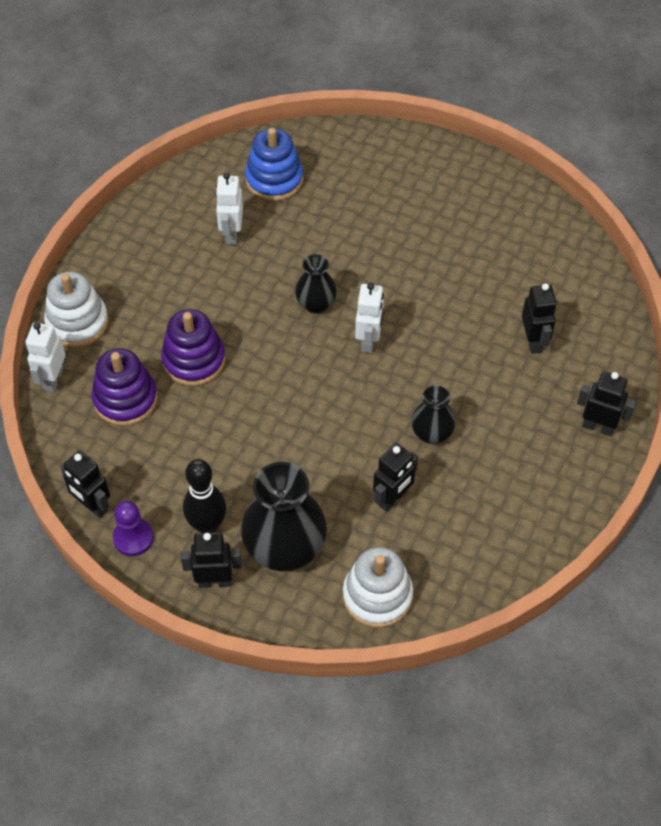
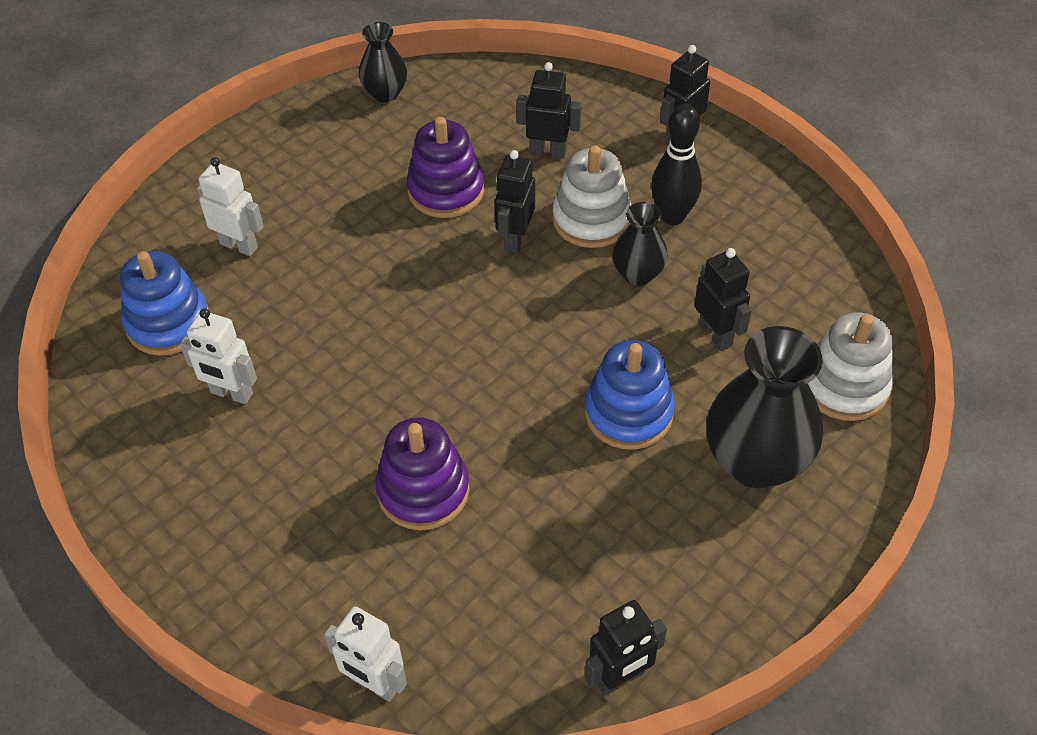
camera: 70 degrees left, 5 degrees down
(77, 322) = (285, 626): white stacking toy -> white stacking toy (591, 219)
(125, 399) = (452, 592): purple stacking toy -> purple stacking toy (446, 191)
(133, 538) = (689, 636): purple pawn -> none
(207, 525) = (695, 540): black bowling pin -> black bowling pin (672, 216)
(214, 581) = (782, 552): black robot -> black robot (515, 239)
(298, 460) = (628, 413): none -> blue stacking toy
(316, 304) = (397, 333): black vase -> black vase (385, 93)
(369, 341) = (479, 295): white robot -> white robot (239, 245)

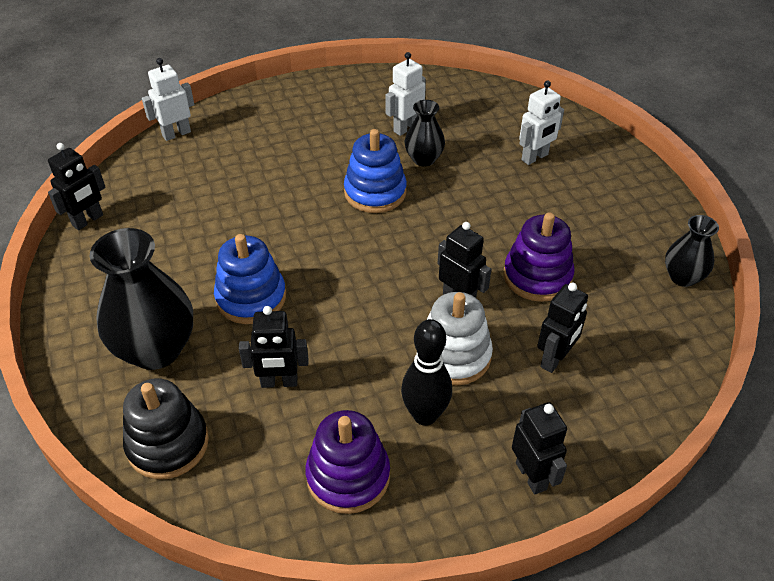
camera: 115 degrees right, 5 degrees down
(168, 323) = (481, 115): blue stacking toy -> blue stacking toy (375, 192)
(423, 490) = (274, 183): purple stacking toy -> purple stacking toy (348, 476)
(620, 678) = (88, 220): black robot -> black robot turned 135 degrees counterclockwise
(638, 274) = (374, 360): black vase -> black vase (424, 159)
(844, 385) = (168, 444): white stacking toy -> black stacking toy

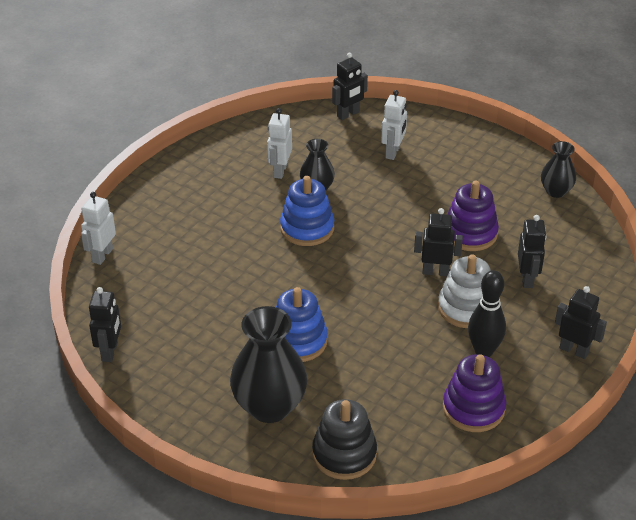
camera: 35 degrees left, 5 degrees down
(279, 382) = (375, 381): black robot -> black robot (348, 114)

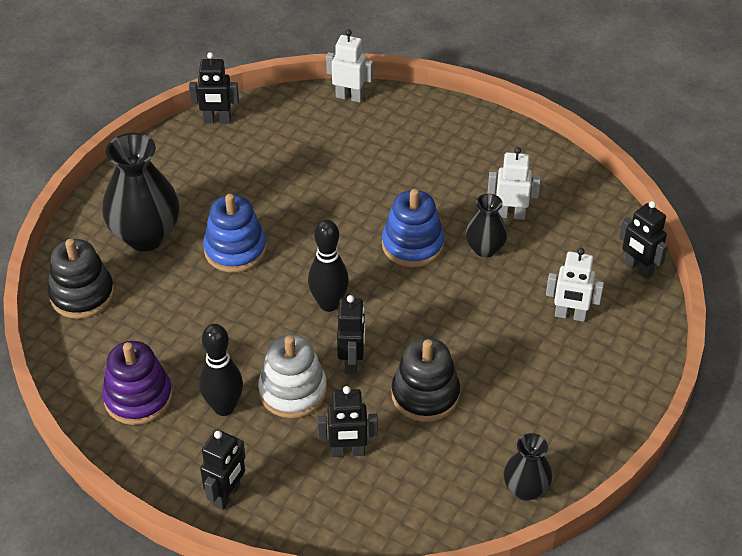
camera: 85 degrees right, 5 degrees up
(370, 282) = (329, 304): none -> black bowling pin
(470, 233) = (425, 395): purple stacking toy -> black stacking toy

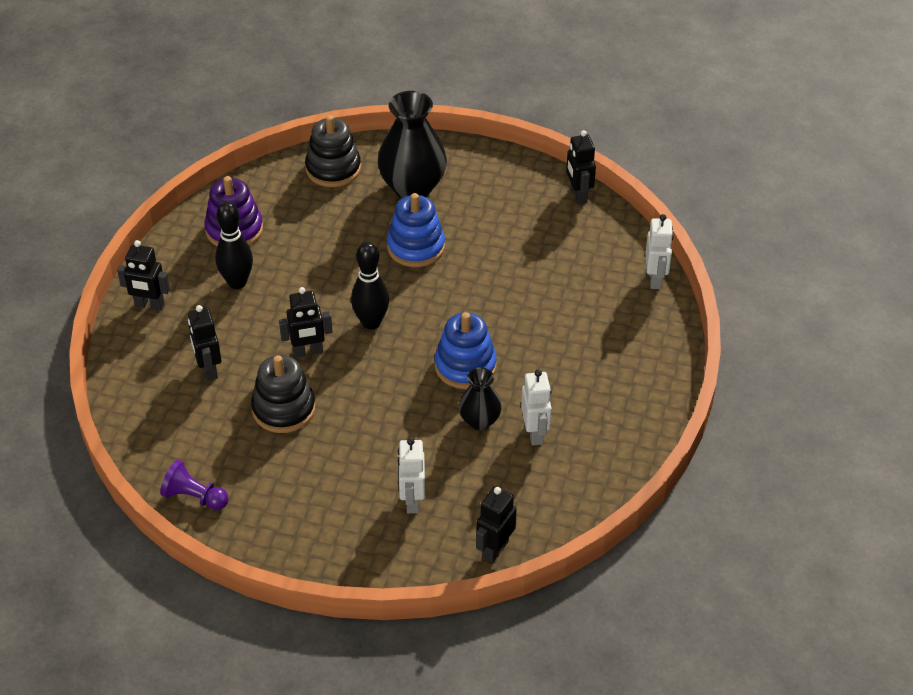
camera: 75 degrees right, 0 degrees up
(293, 391) = (265, 321): white stacking toy -> none
(525, 489) = (194, 497): black vase -> purple pawn

